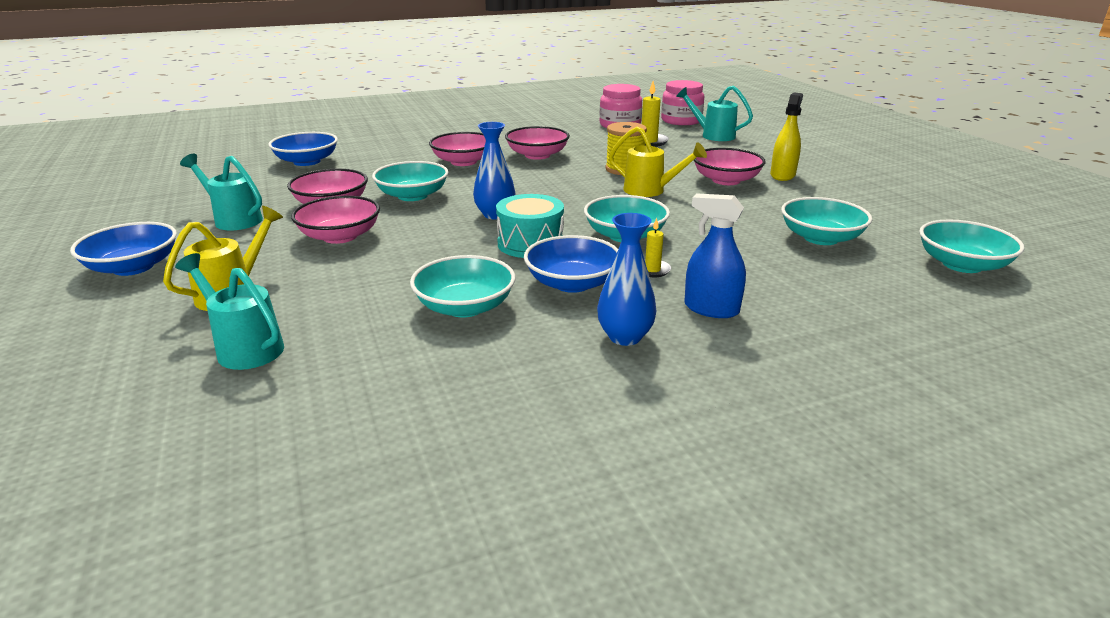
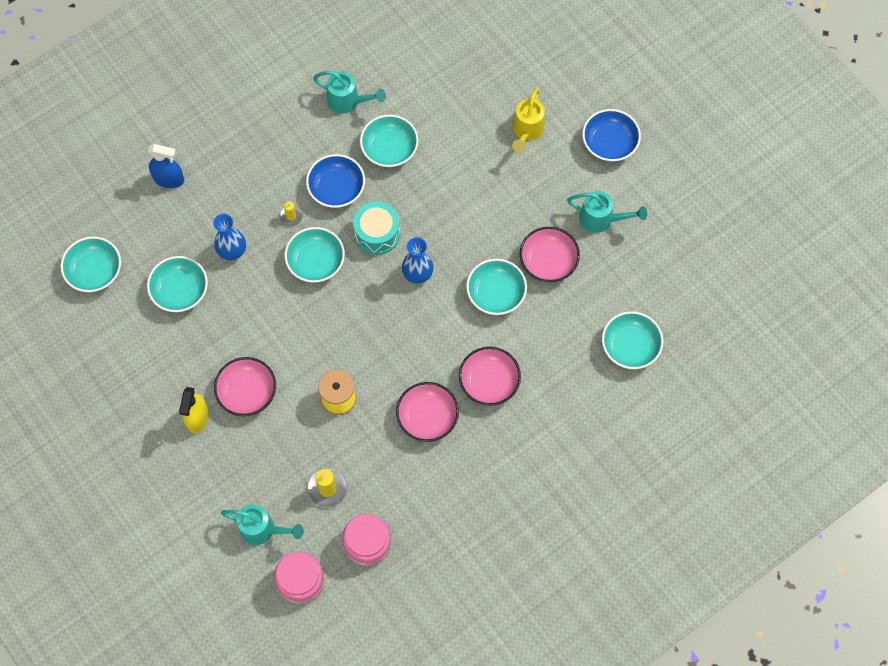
camera: 165 degrees right, 40 degrees up
(244, 347) = (483, 88): turquoise watering can -> turquoise watering can (348, 101)
(307, 161) = (630, 346): blue bowl -> turquoise bowl
(340, 236) = (509, 213): pink bowl -> none
(625, 337) = (296, 141): blue vase -> blue vase (232, 251)
(650, 191) = (309, 351): yellow watering can -> none
(711, 309) = (253, 179): blue spray bottle -> blue spray bottle (169, 179)

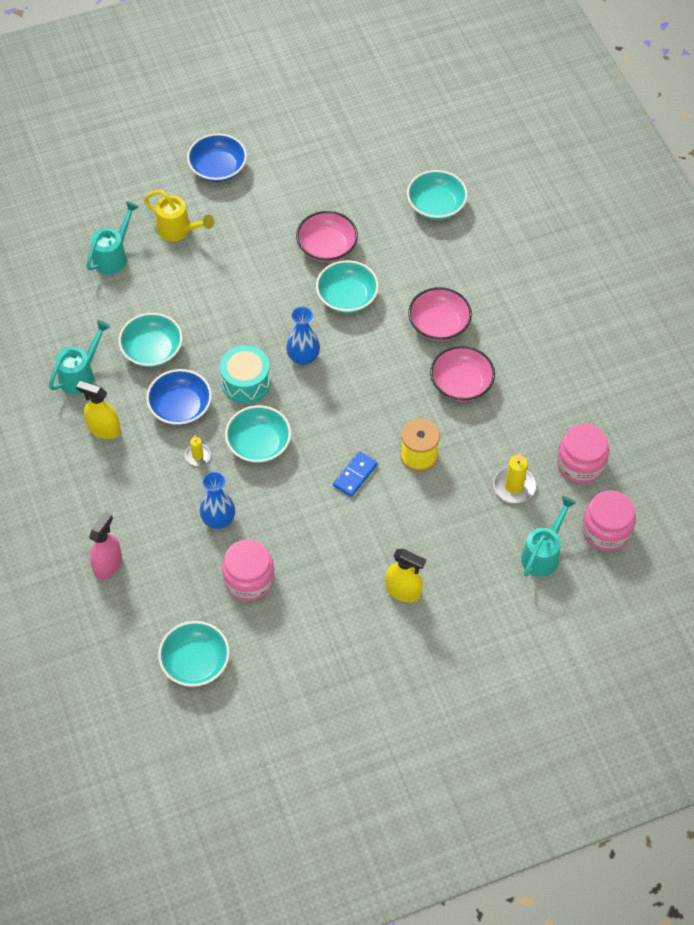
camera: 75 degrees left, 10 degrees down
(169, 179) = (108, 565): blue spray bottle -> pink spray bottle
(180, 291) = (249, 579): turquoise bowl -> pink jar
(247, 392) = (387, 538): pink bowl -> none
(298, 136) = (104, 429): none -> yellow spray bottle
(304, 349) = (355, 475): none -> blue domino
(601, 219) = (297, 195): turquoise watering can -> turquoise watering can (113, 256)

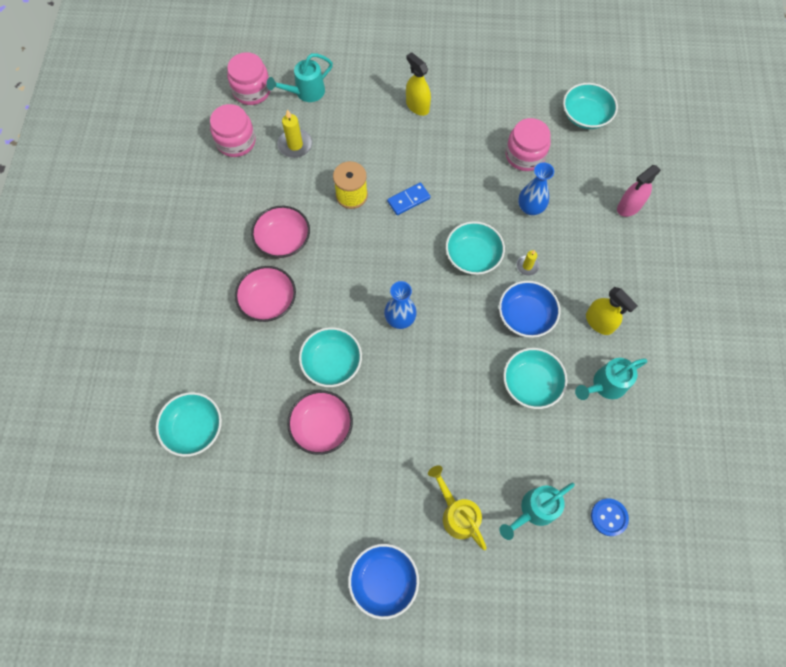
camera: 155 degrees left, 10 degrees up
(46, 275) = (609, 517): none -> blue button
(246, 382) = (460, 315): turquoise drum -> none

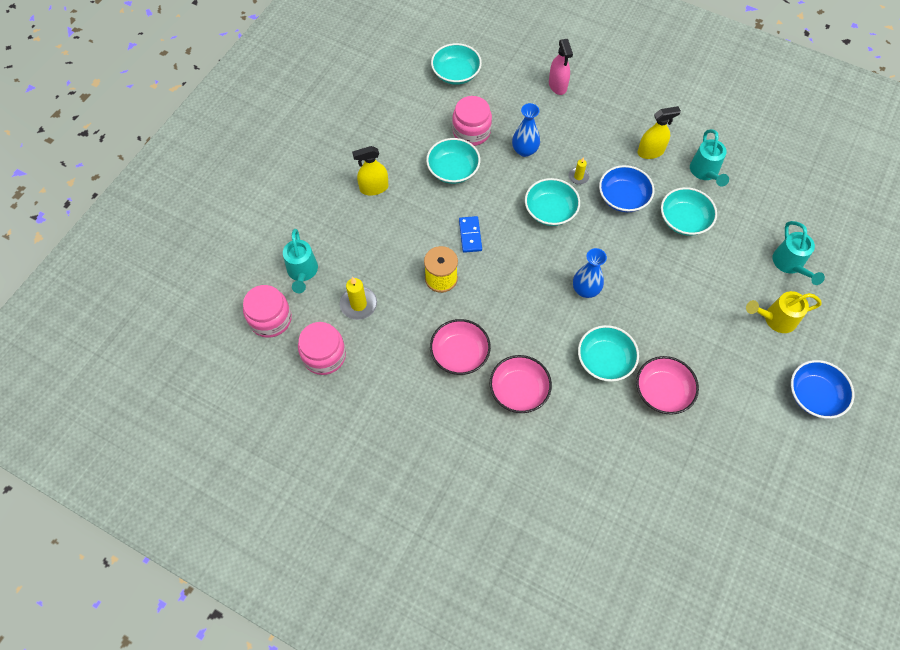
camera: 65 degrees left, 5 degrees down
(194, 428) = (623, 502): turquoise bowl -> turquoise bowl (453, 170)
(609, 517) = (811, 218): blue button -> none

